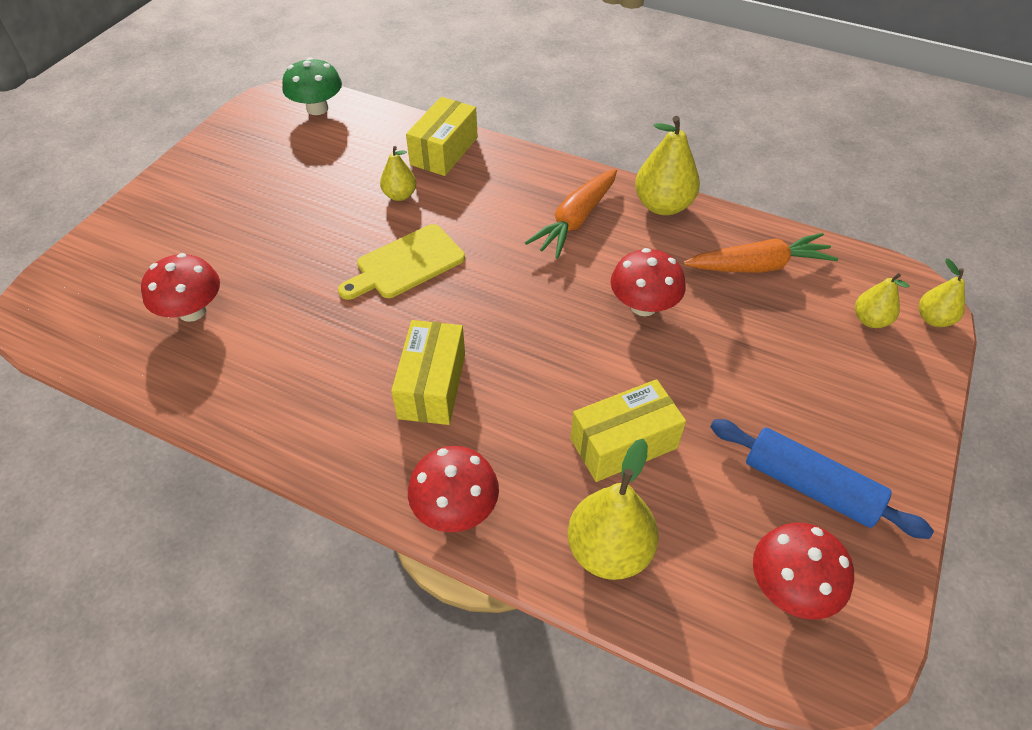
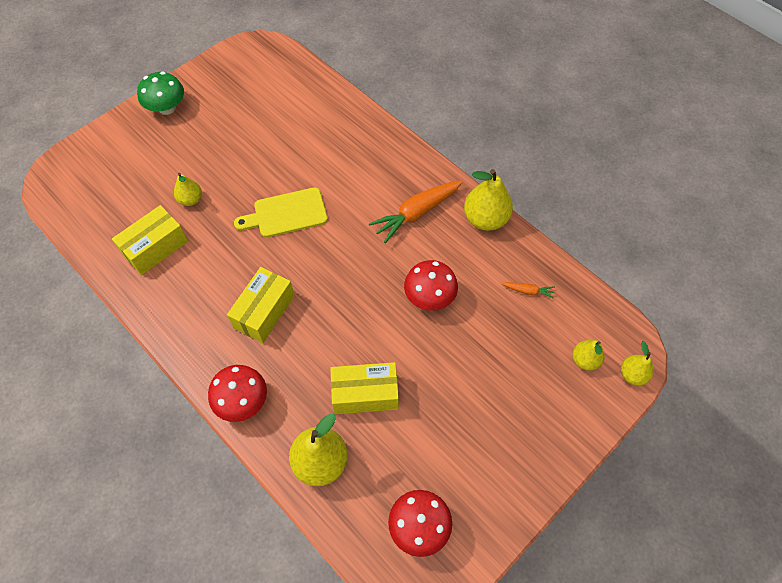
camera: 20 degrees right, 10 degrees up
(192, 311) = (141, 208): red mushroom -> none
(317, 108) = (279, 63): green mushroom -> green mushroom (167, 108)
(400, 195) = (305, 156): yellow pear -> yellow pear (191, 200)
(444, 151) = (352, 126): yellow box -> yellow box (155, 248)
(758, 266) = (528, 291): orange carrot -> orange carrot, size x0.47
(809, 486) = (469, 466): blue rolling pin -> none

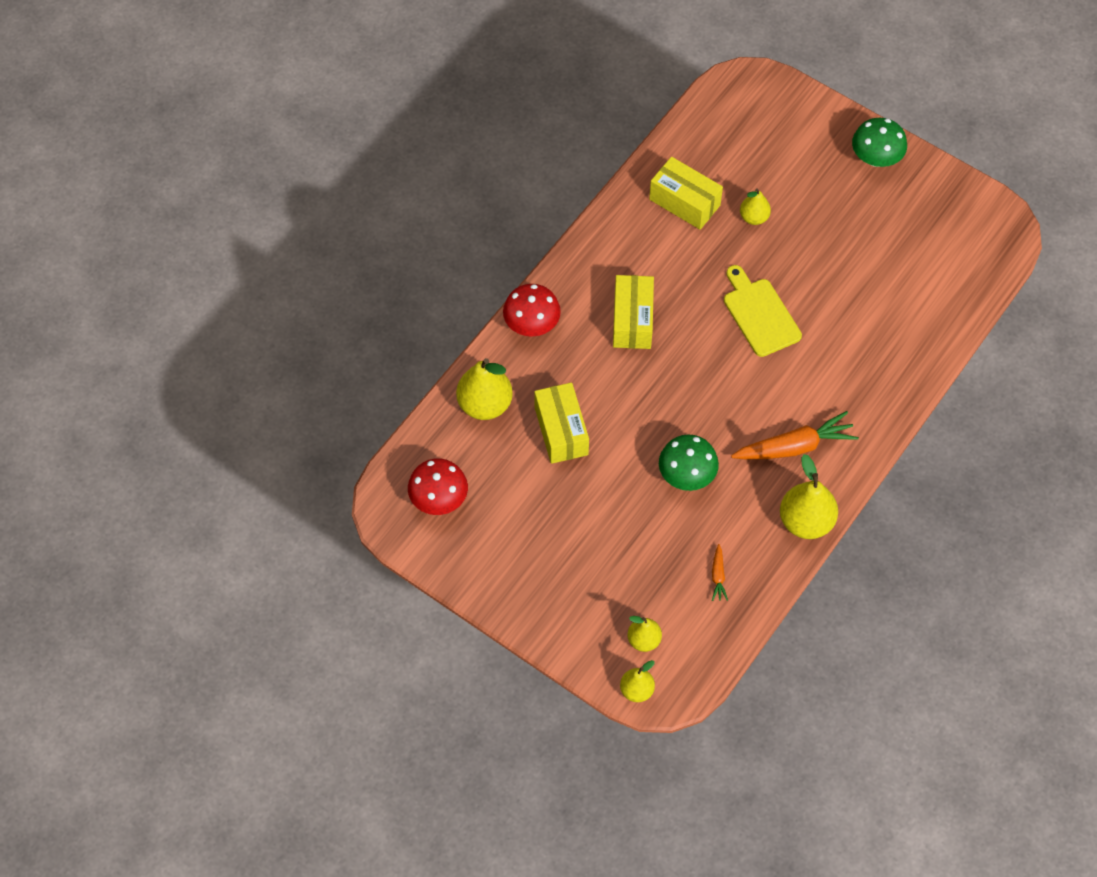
camera: 80 degrees right, 0 degrees up
(264, 312) = (632, 320): yellow box -> yellow box turned 75 degrees clockwise
(416, 213) = (795, 446): orange carrot -> orange carrot turned 120 degrees clockwise
(429, 297) = (687, 475): red mushroom -> green mushroom

